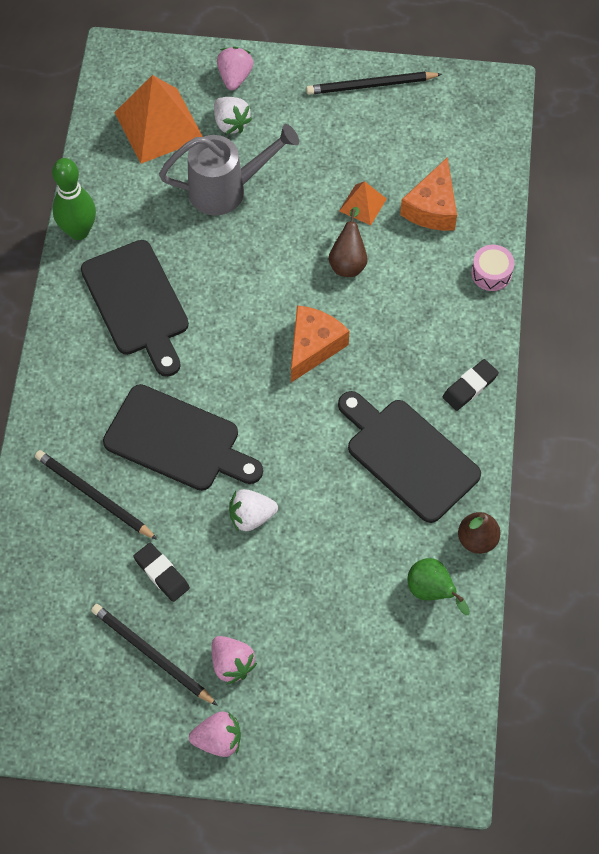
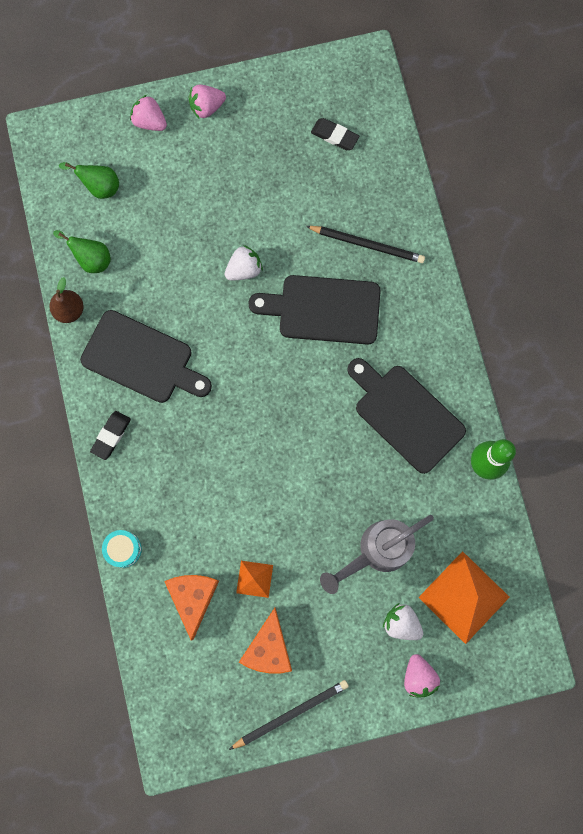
camera: 160 degrees right, 15 degrees up
(151, 655) = (275, 147): black pencil -> none
(161, 574) = (292, 205): black eraser -> black eraser (334, 136)
(232, 664) = (217, 159): pink strawberry -> pink strawberry (149, 121)
(313, 347) = (248, 427): orange cheese -> orange cheese (268, 647)
(348, 262) = (247, 517): brown pear -> none
(393, 680) = (99, 187): none -> green pear
(491, 273) = (123, 549): pink drum -> turquoise drum

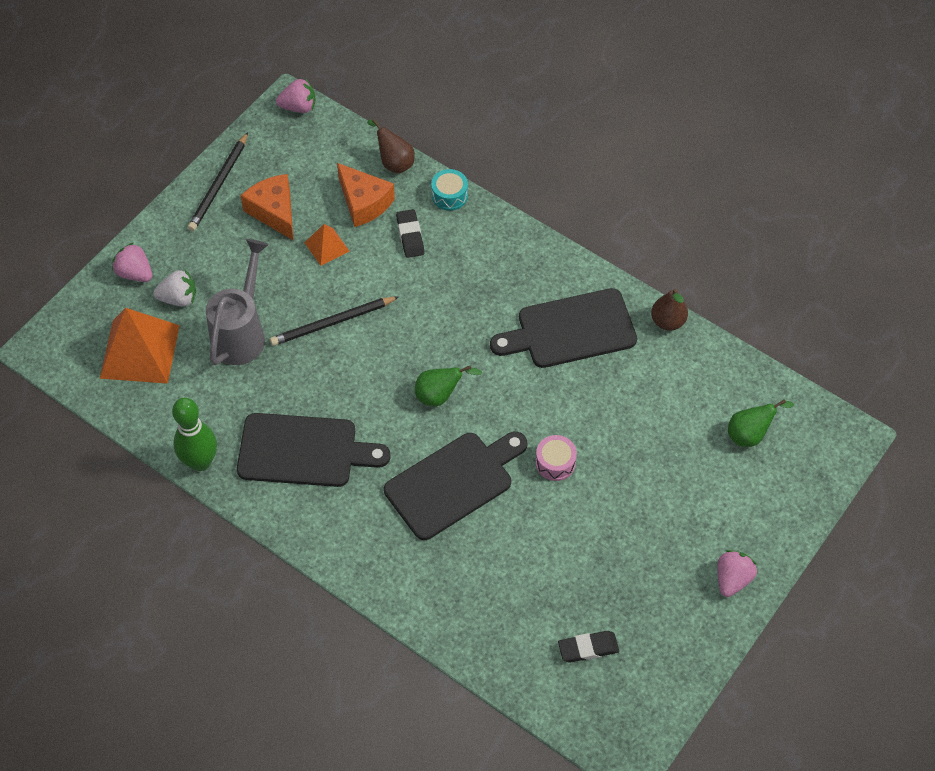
camera: 140 degrees right, 20 degrees down
(91, 259) = (692, 372): green pear -> green pear (440, 395)
(111, 436) = (537, 260): black eraser -> black eraser (410, 236)
(138, 618) = (394, 162): none -> brown pear
(149, 121) = (769, 524): pink strawberry -> pink strawberry (299, 107)
(244, 269) = (555, 463): white strawberry -> pink drum
(367, 245) = (464, 569): black pencil -> black pencil (332, 323)

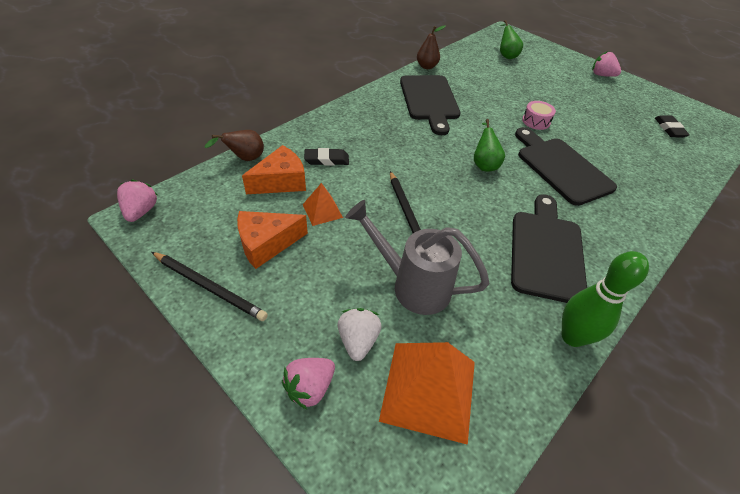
camera: 85 degrees left, 10 degrees down
(449, 195) = (293, 135): turquoise drum -> none

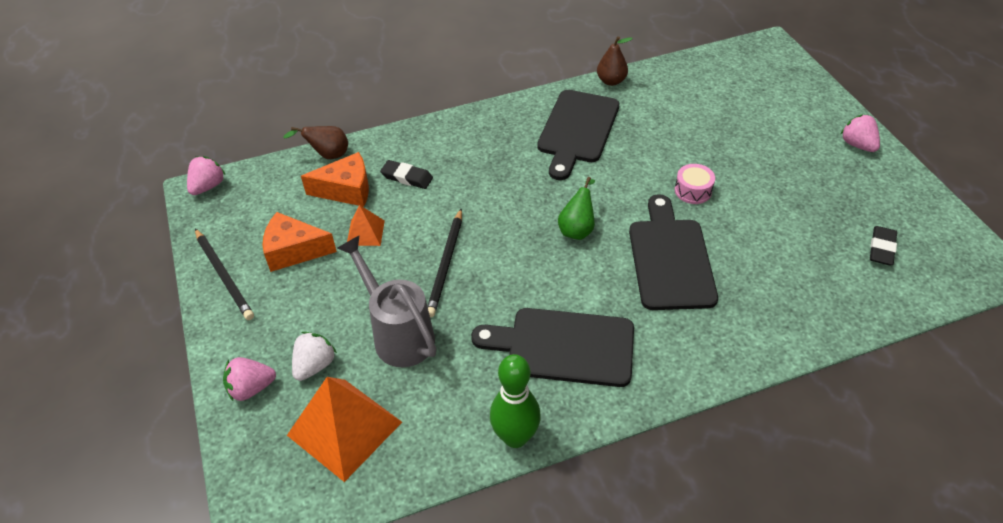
camera: 30 degrees right, 0 degrees up
(506, 55) = (737, 85): green pear -> none
(546, 251) = (563, 347): black cutting board -> black cutting board turned 120 degrees counterclockwise

